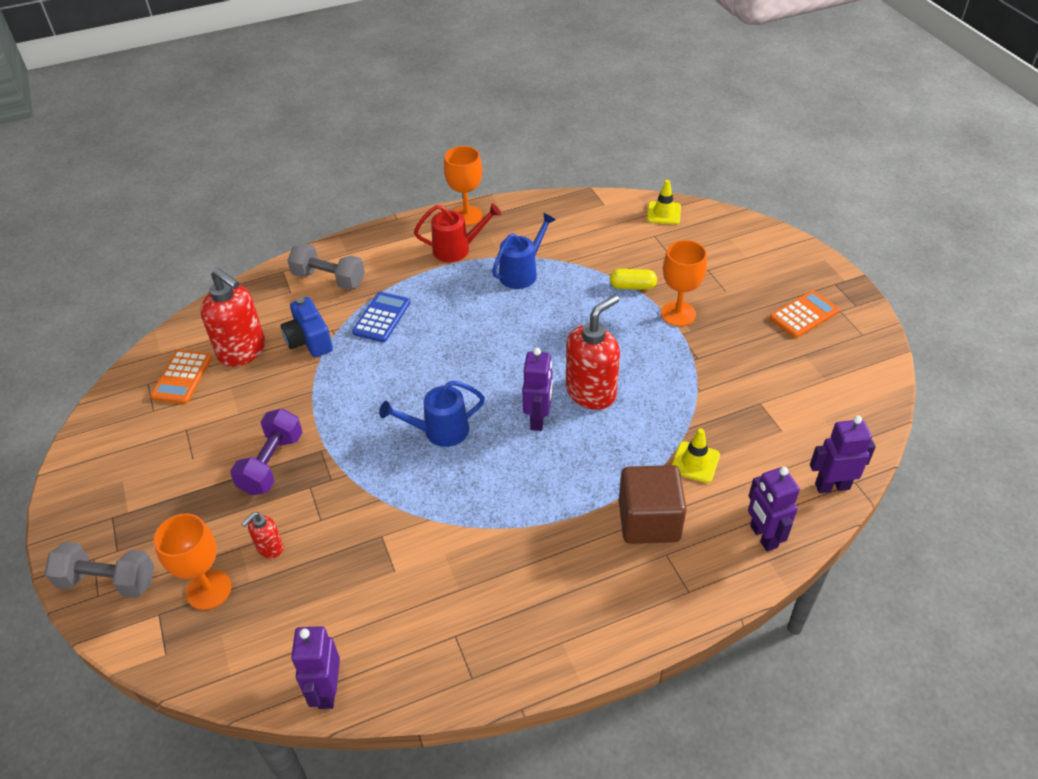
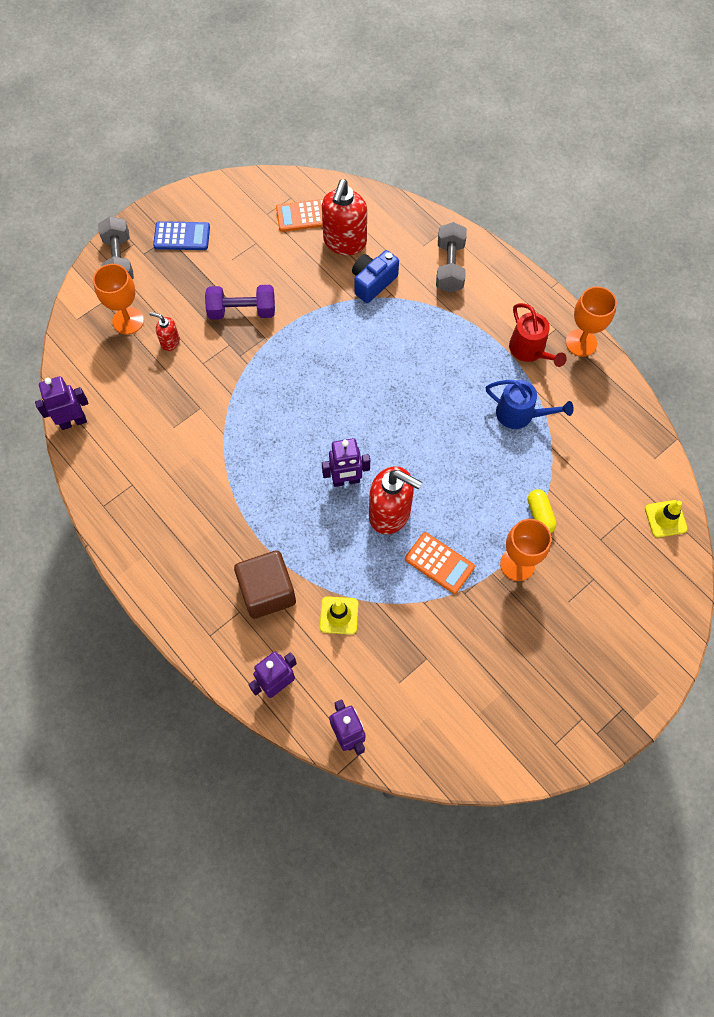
camera: 70 degrees right, 20 degrees up
(382, 317) = (419, 324): blue calculator -> blue calculator (182, 236)
(439, 431) = (309, 412): blue watering can -> none
(804, 315) = (561, 683): orange calculator -> orange calculator (439, 563)

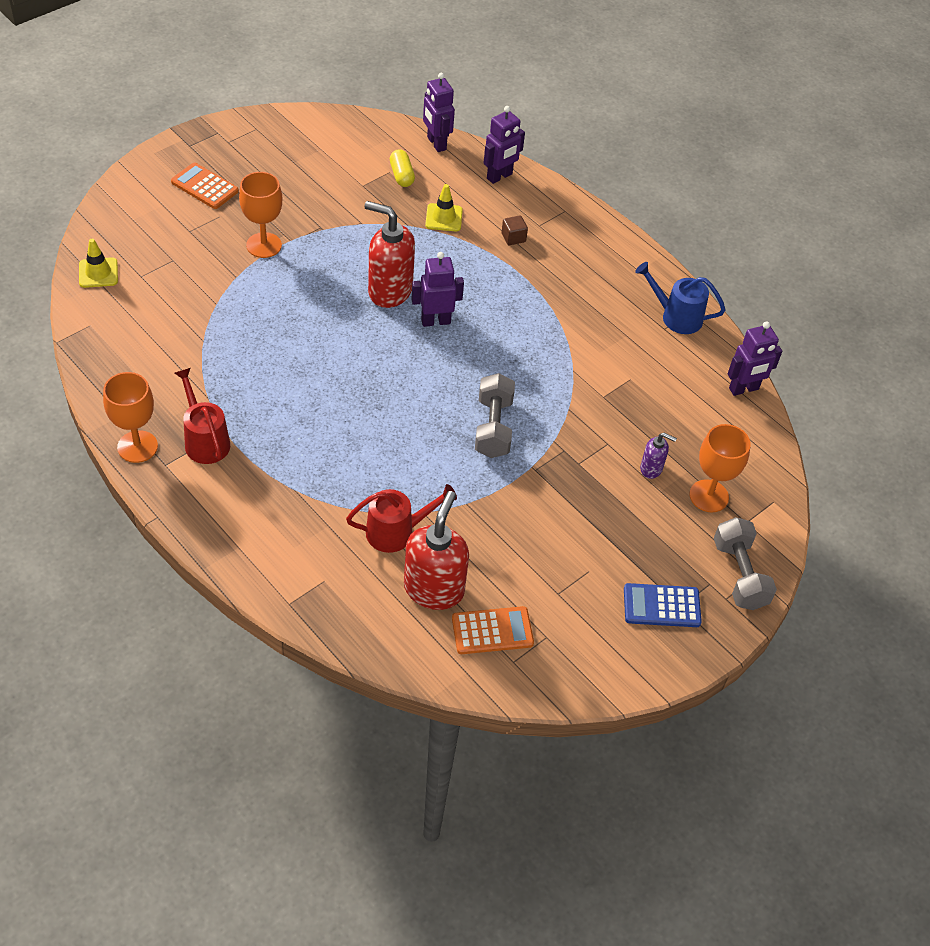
camera: 175 degrees right, 15 degrees down
(170, 342) = (651, 469): red soap dispenser -> purple soap dispenser
(242, 311) = (567, 502): purple dumbbell -> none
(267, 591) = (513, 238): brown cube -> brown cube, size x0.44
(373, 283) = (397, 532): blue camera -> red watering can
(439, 563) = (342, 250): orange calculator -> orange calculator (205, 186)
(449, 267) = (290, 549): grey dumbbell -> grey dumbbell (493, 427)
(520, 414) = (232, 373): blue watering can -> blue watering can (676, 316)
(540, 515) = (231, 282): yellow capsule -> yellow capsule (401, 175)

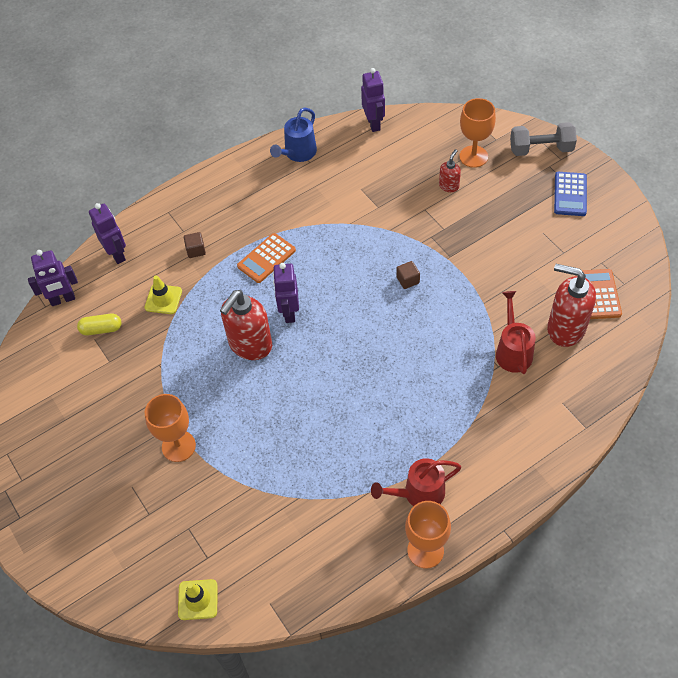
camera: 75 degrees left, 5 degrees up
(205, 186) = (86, 501): orange calculator -> orange calculator (266, 258)
(493, 427) = (408, 280): grey dumbbell -> brown cube
(651, 469) = (449, 186): purple soap dispenser -> red soap dispenser

